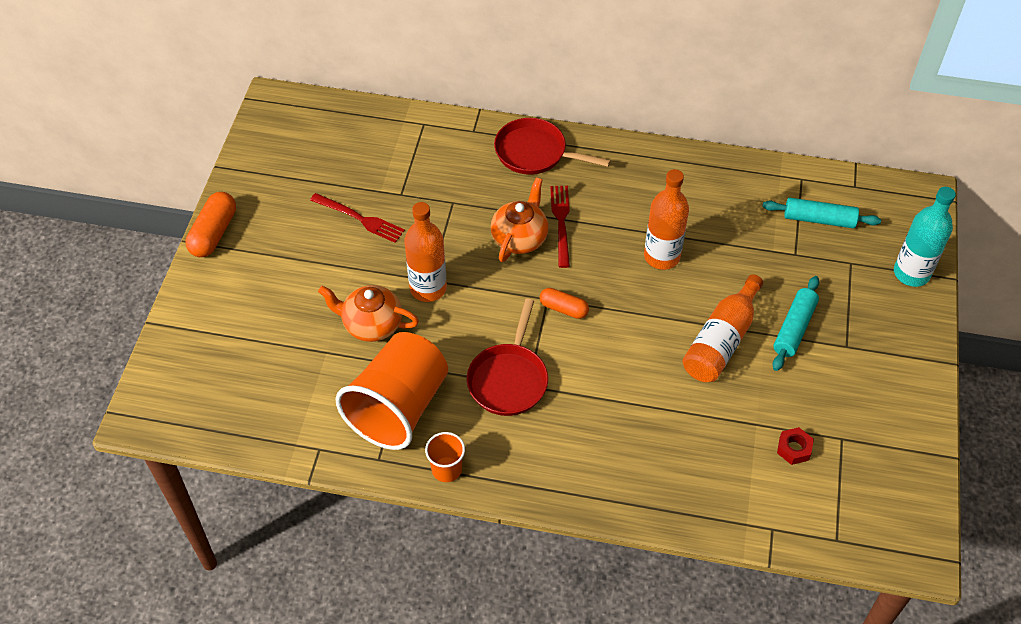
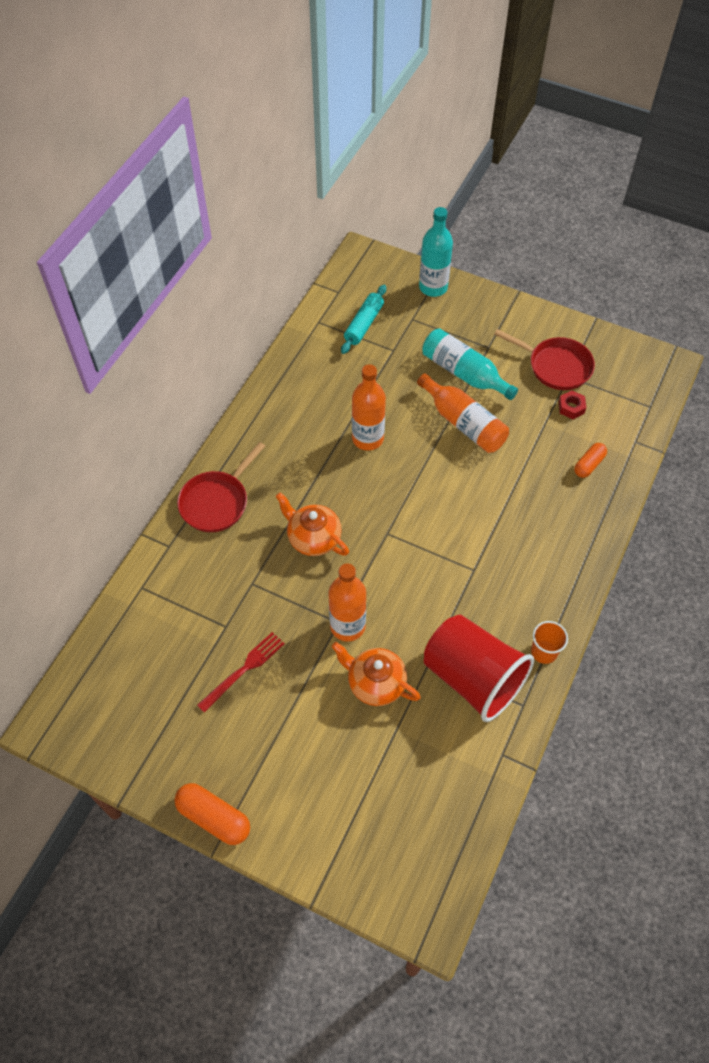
camera: 75 degrees left, 5 degrees up
(371, 324) = (375, 683): orange teapot -> orange teapot turned 90 degrees clockwise
(398, 407) = (473, 678): orange cup -> red cup
(509, 379) = (463, 583): red pan -> red pan (555, 366)
(561, 222) = (306, 502): red fork -> none
(563, 308) = (401, 524): orange capsule -> orange capsule (589, 465)
(794, 328) = (464, 373): turquoise rolling pin -> turquoise bottle

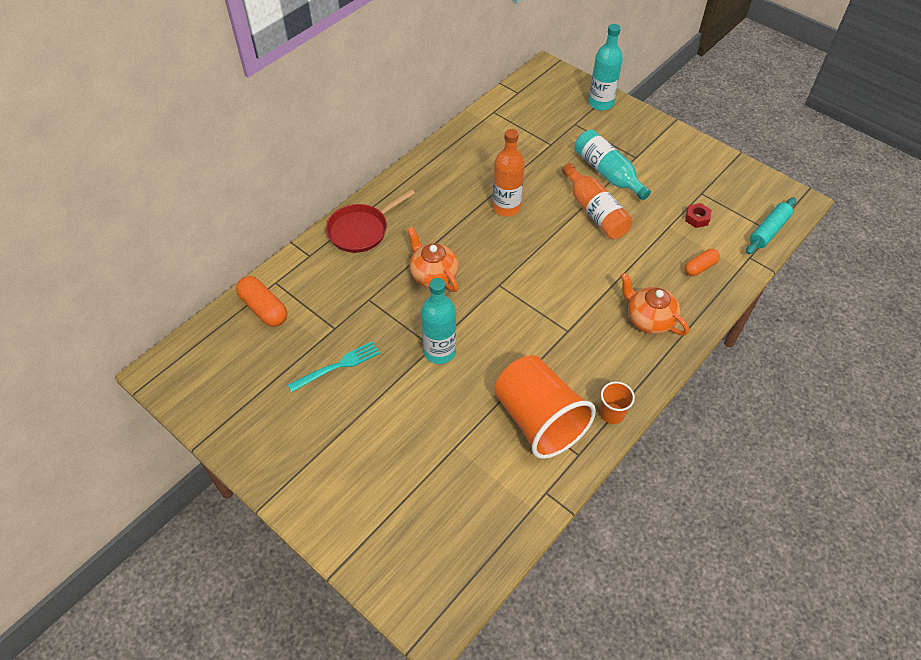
camera: 15 degrees right, 5 degrees down
(214, 817) = (269, 480): orange capsule -> orange capsule (264, 309)
(244, 669) = (338, 366): red fork -> turquoise fork
(347, 626) = (439, 351): orange bottle -> turquoise bottle
(364, 324) = (531, 120): turquoise rolling pin -> turquoise rolling pin (769, 231)
(375, 683) = (449, 404): orange teapot -> orange teapot (649, 319)
(473, 678) = (539, 420): red cup -> orange cup
(555, 366) = (692, 183): red pan -> none

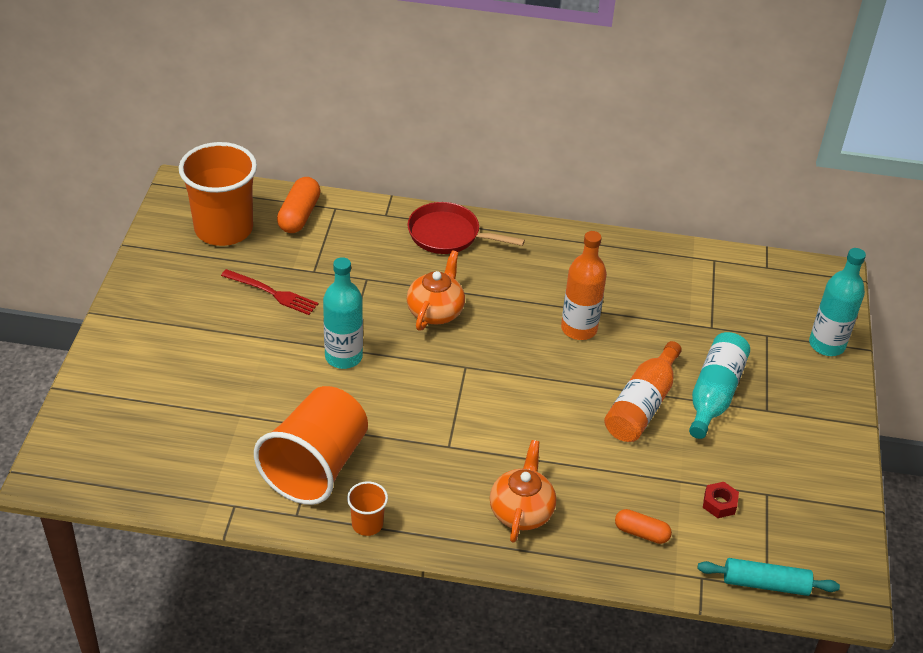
camera: 55 degrees right, 10 degrees down
(237, 366) = (223, 229): none -> orange cup
(338, 366) = (272, 293): turquoise fork -> red fork

